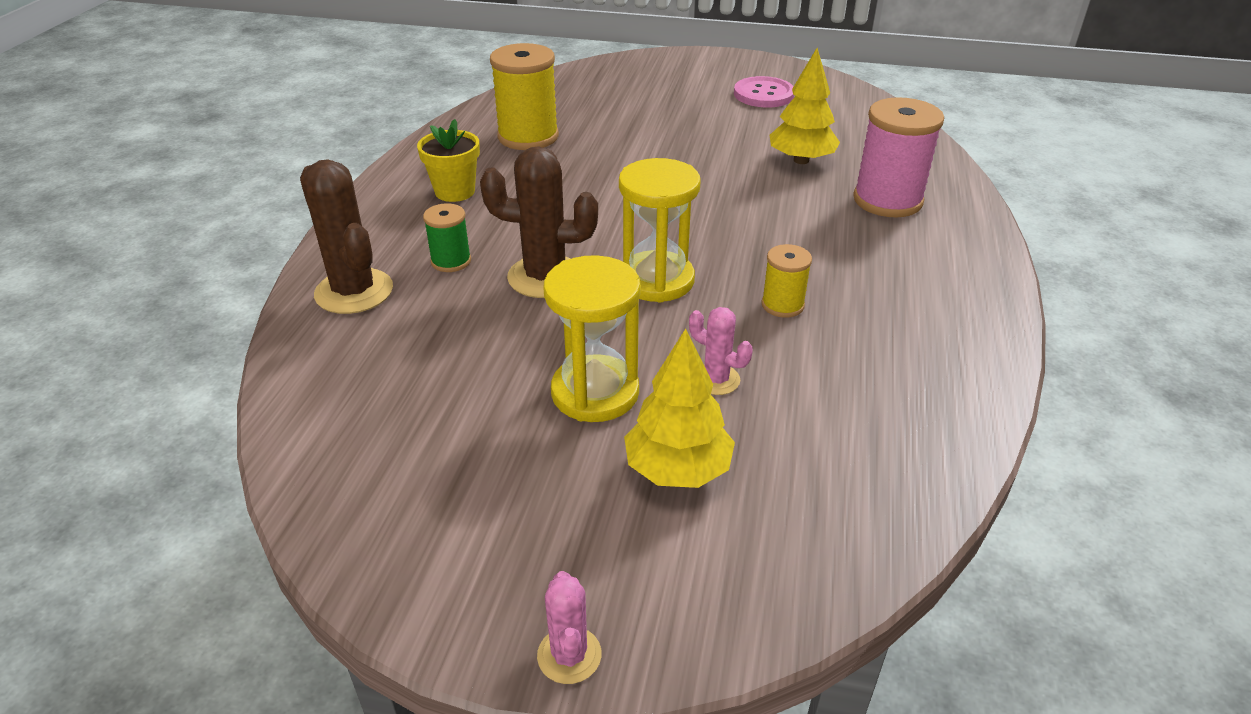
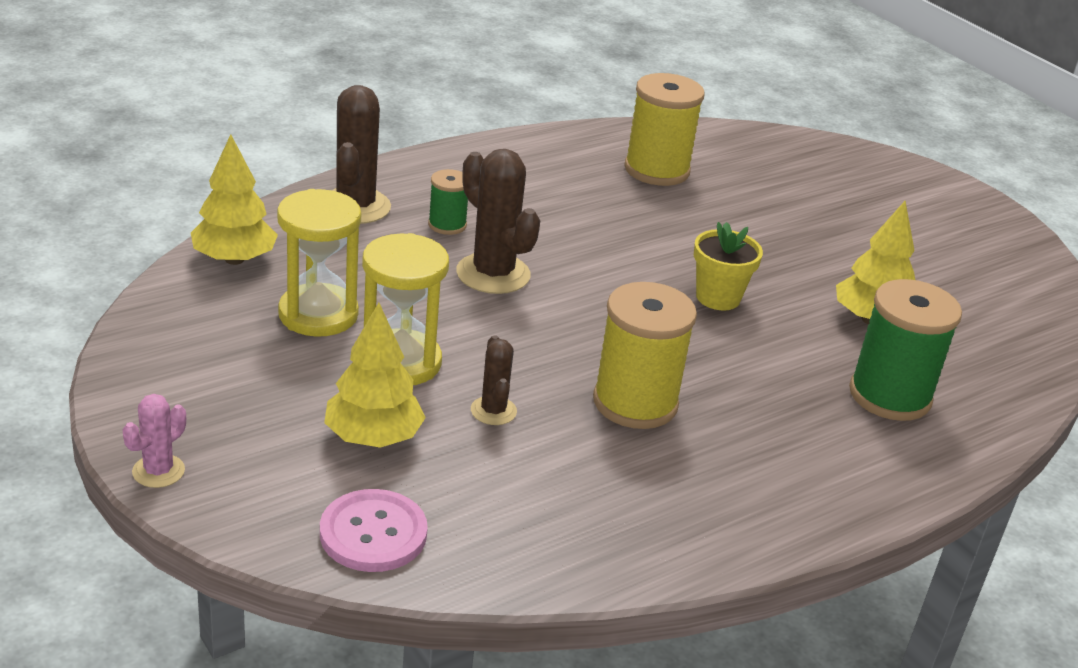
camera: 40 degrees right, 5 degrees down
(319, 405) = (234, 259): none -> yellow tree
(455, 191) = (529, 180): yellow flower pot -> yellow flower pot (718, 297)
(656, 280) = (569, 326): yellow hourglass -> yellow hourglass (318, 314)
(716, 380) = (493, 411): pink cactus -> brown cactus
(763, 94) = (948, 249): pink button -> pink button (373, 533)
(782, 305) = (635, 403): yellow spool -> yellow spool, size x1.88
(887, 200) = (889, 396): pink spool -> green spool

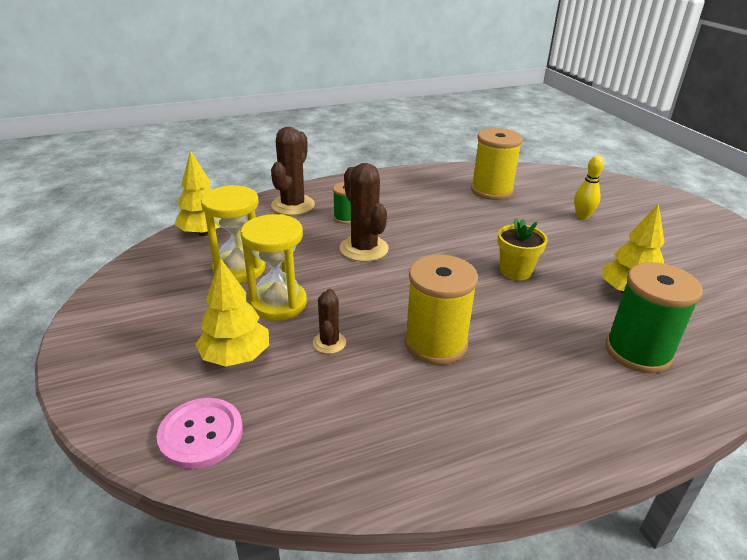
camera: 15 degrees right, 0 degrees up
(158, 471) = (77, 371): pink cactus -> none
(796, 209) = (582, 217): none -> yellow bowling pin

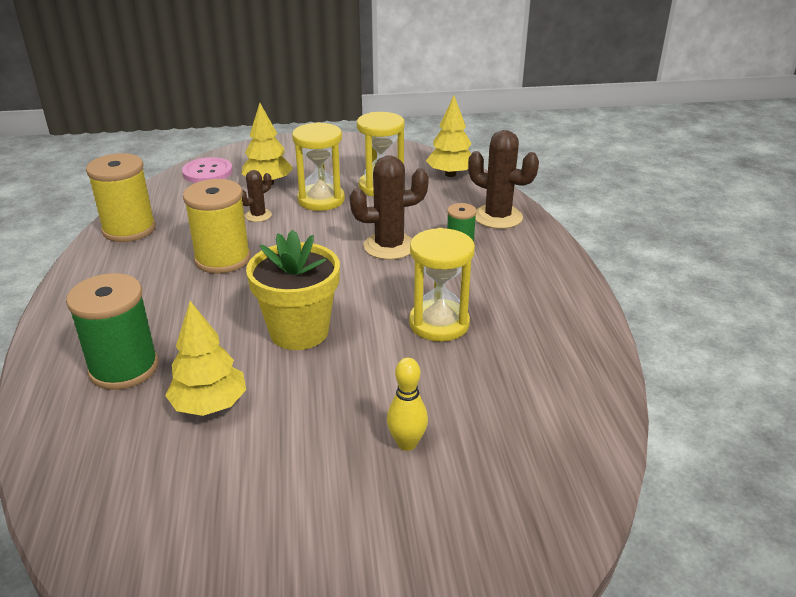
camera: 105 degrees right, 0 degrees up
(329, 343) = (258, 215): brown cactus -> brown cactus turned 60 degrees counterclockwise
(461, 217) = (439, 323): none -> yellow hourglass
(491, 191) = (516, 372): yellow spool -> yellow spool (129, 229)
(515, 271) = (299, 331): yellow flower pot -> yellow flower pot, size x1.58

